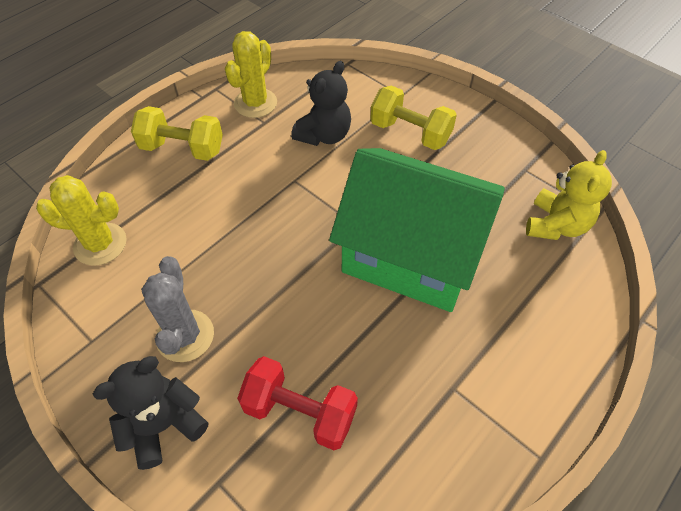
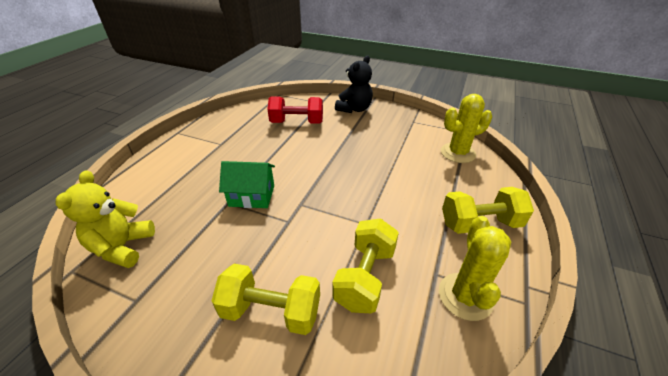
camera: 160 degrees right, 15 degrees down
(185, 336) = (370, 132): grey cactus -> none
(324, 135) = (365, 277): black teddy bear -> yellow dumbbell
(411, 254) = (252, 196): green house -> green house, size x0.46

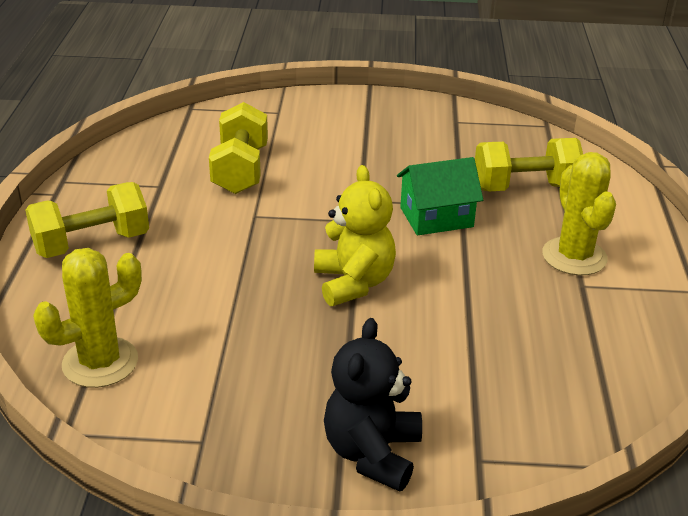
camera: 160 degrees right, 5 degrees down
(123, 247) = (525, 146): yellow teddy bear -> yellow teddy bear (353, 283)
(271, 311) = (323, 135): yellow dumbbell -> yellow dumbbell (524, 187)
(297, 123) = (484, 370): red dumbbell -> none
(465, 296) = (129, 174): yellow cactus -> yellow cactus (574, 256)

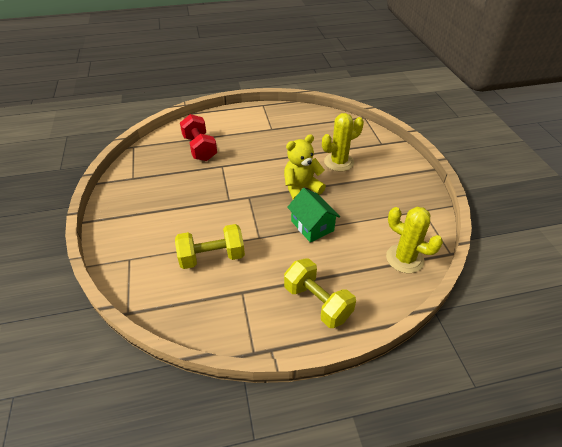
camera: 105 degrees left, 10 degrees up
(372, 453) = (396, 166): black teddy bear -> none
(436, 217) = (236, 172): green house -> green house (312, 226)
(524, 187) = (200, 148): yellow dumbbell -> red dumbbell
(574, 256) = (252, 131): yellow cactus -> yellow cactus (339, 162)

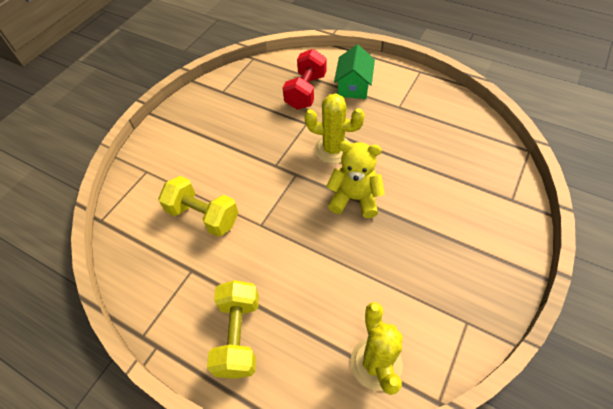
camera: 45 degrees right, 10 degrees up
(312, 226) = (321, 249): green house -> green house (353, 86)
(339, 162) = (430, 192): yellow cactus -> yellow cactus (333, 149)

